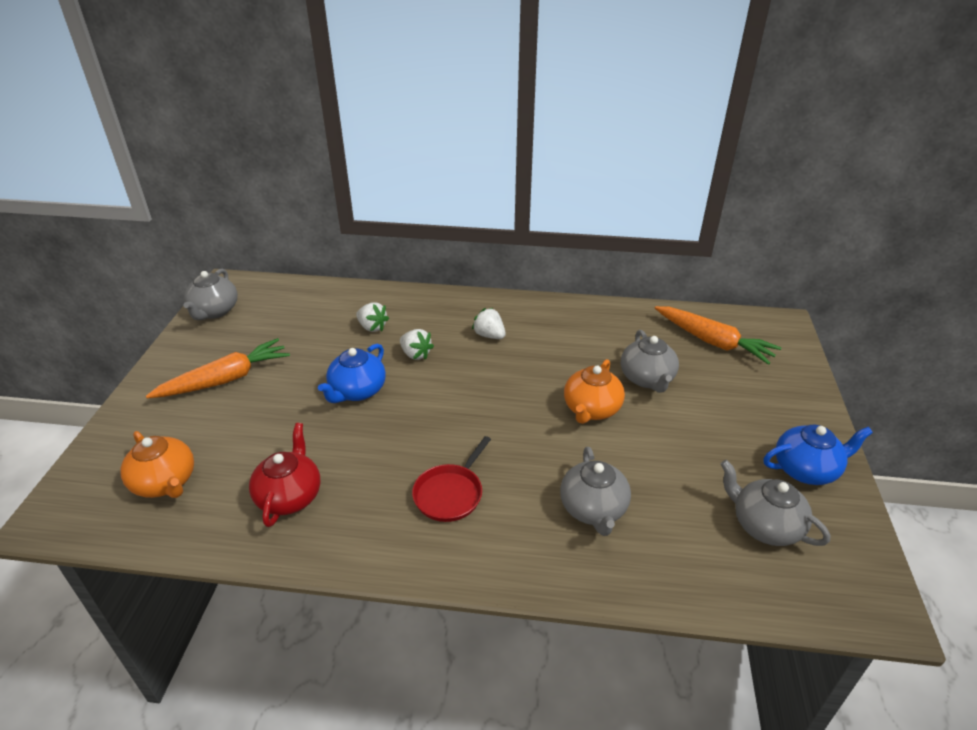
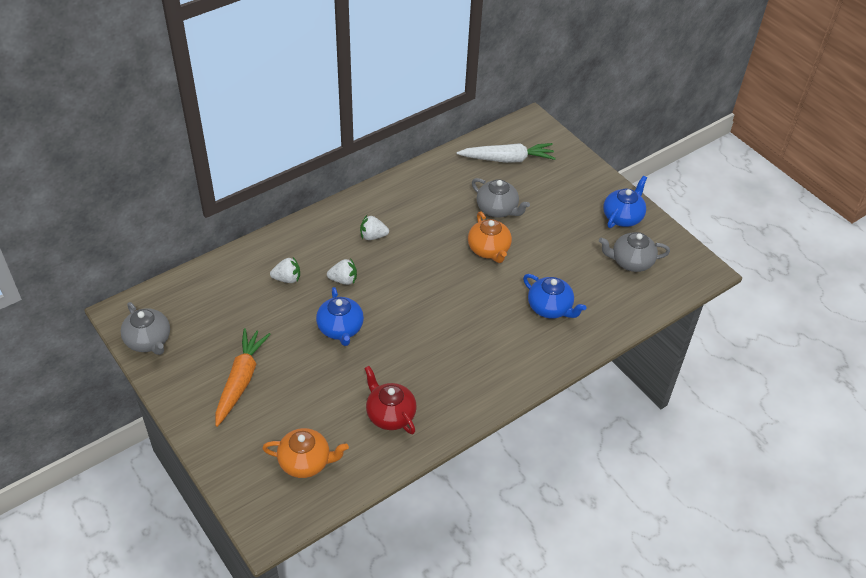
camera: 45 degrees left, 10 degrees up
(450, 494) = (473, 350): red pan -> none
(593, 509) = (550, 308): grey teapot -> blue teapot
(713, 342) = (507, 159): orange carrot -> white carrot

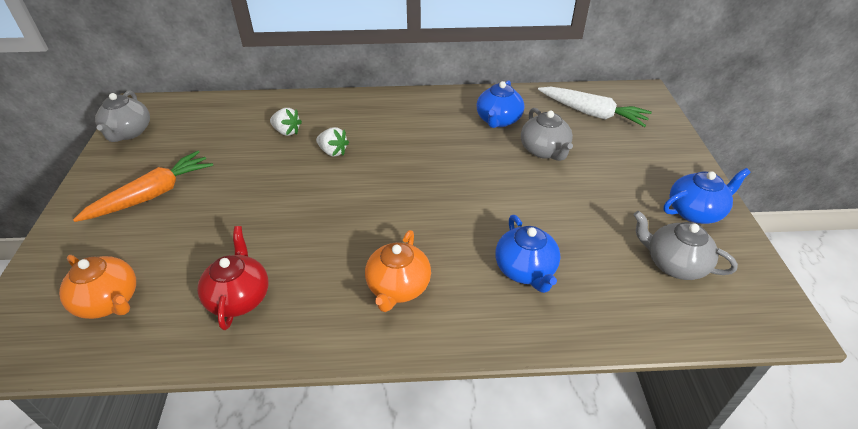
camera: 35 degrees right, 5 degrees down
(340, 329) = (284, 191): blue teapot -> blue teapot (498, 120)
(373, 236) = (397, 128): white strawberry -> none
(489, 250) = (503, 182): orange teapot -> orange teapot (398, 287)

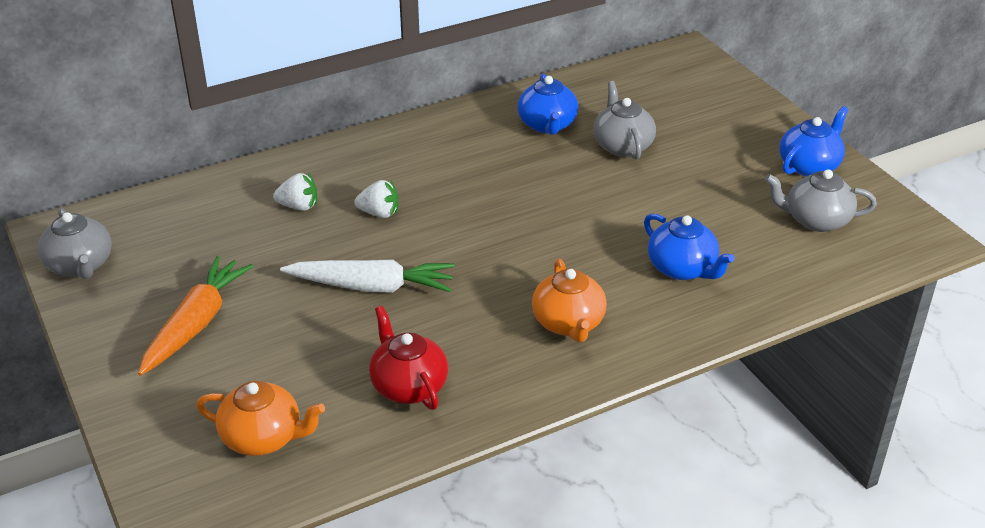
camera: 25 degrees left, 5 degrees down
(544, 151) = (622, 146): grey teapot -> grey teapot turned 150 degrees counterclockwise
(591, 113) = (646, 90): white carrot -> white carrot (371, 286)

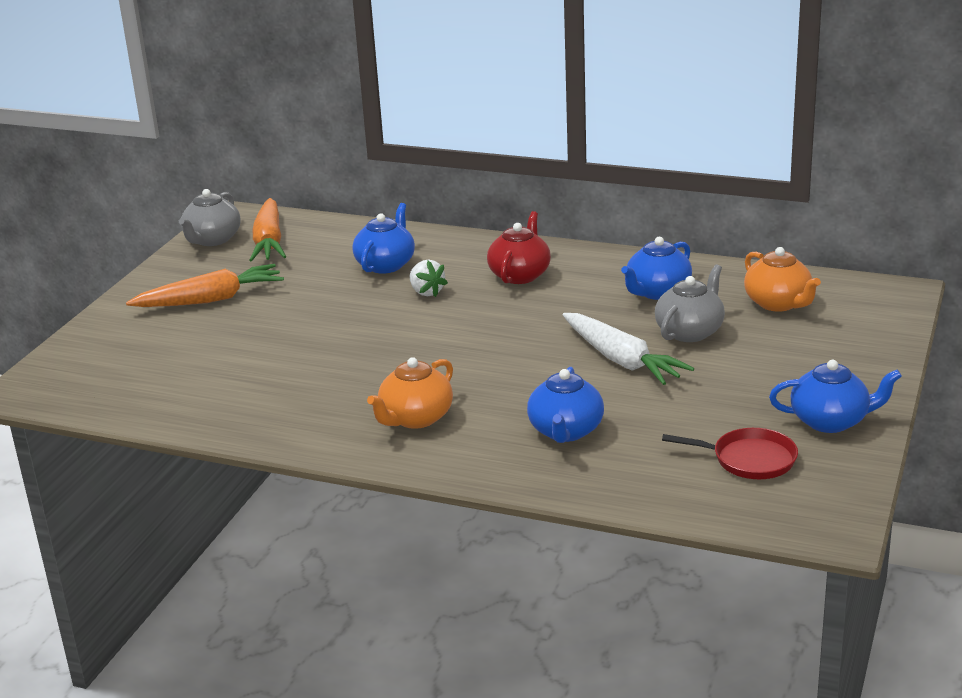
camera: 50 degrees right, 10 degrees down
(144, 238) = (269, 241): none -> orange carrot
(263, 438) = (133, 376): orange teapot -> orange teapot (778, 303)
(299, 206) = (386, 264): white strawberry -> blue teapot
(371, 286) = (339, 331): white carrot -> white carrot (621, 360)
(408, 386) = (253, 395): red teapot -> red teapot (520, 275)
(816, 220) = (749, 459): grey teapot -> red pan

